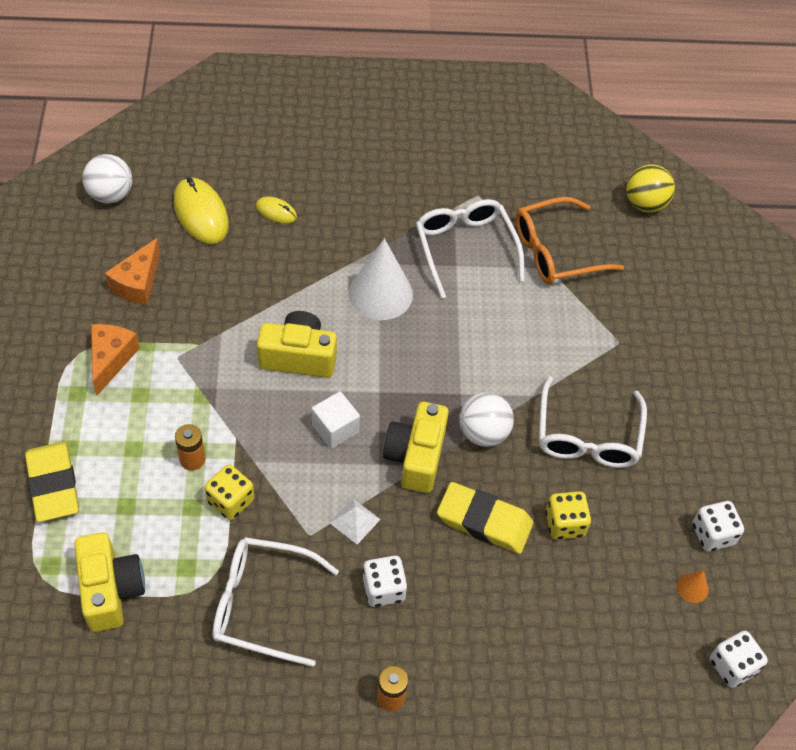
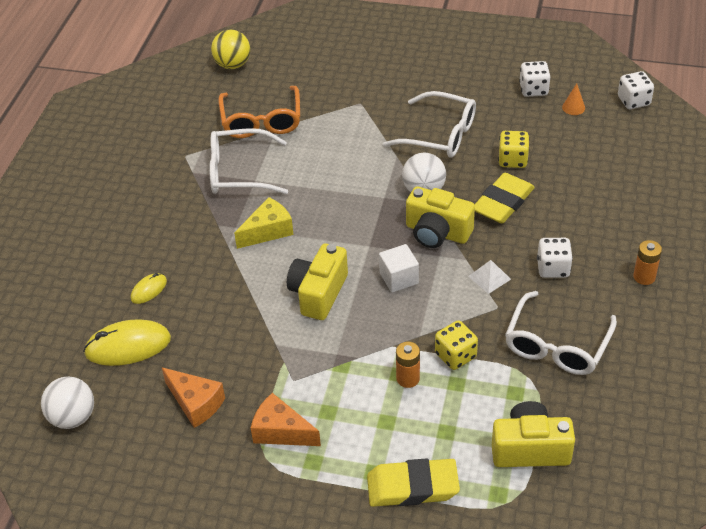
camera: 70 degrees left, 10 degrees down
(380, 293) = (268, 231): white cone -> yellow cheese

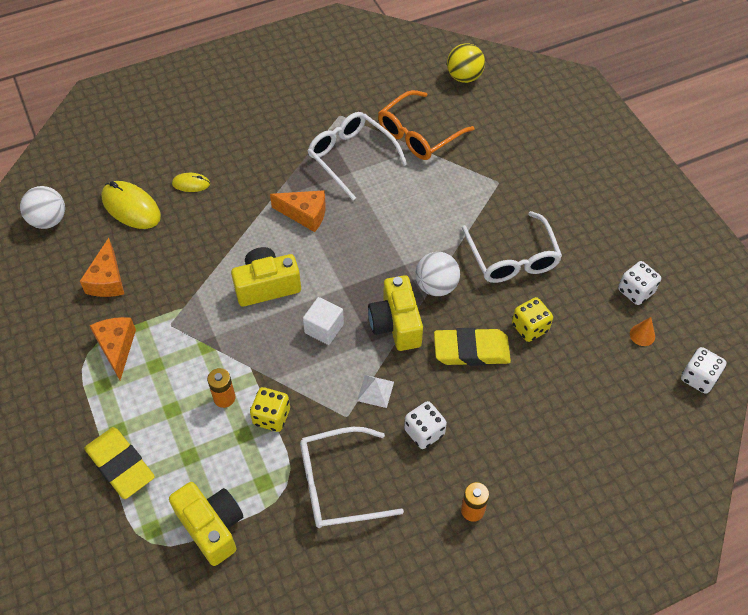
camera: 50 degrees right, 10 degrees up
(268, 231) = (305, 214): yellow cheese -> orange cheese

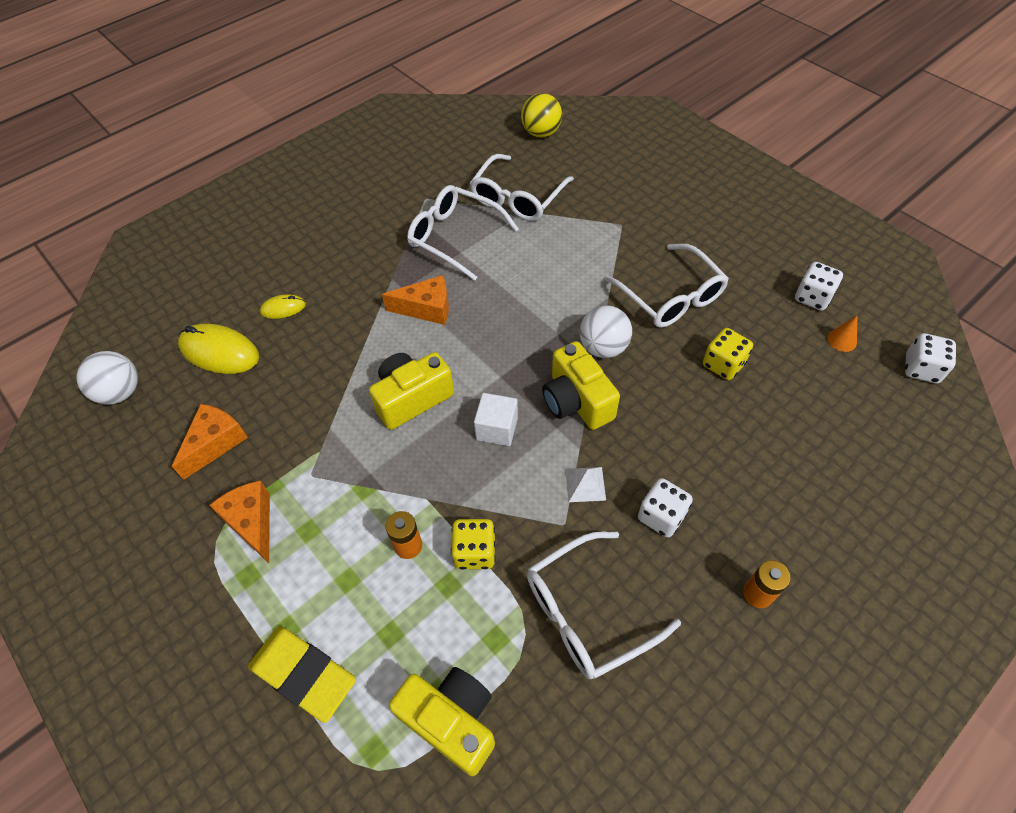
camera: 15 degrees left, 0 degrees up
(107, 280) = (215, 443): orange cheese -> orange cheese turned 135 degrees counterclockwise
(419, 134) = (518, 197): orange glasses -> white glasses
(471, 350) = (672, 407): yellow eraser -> none

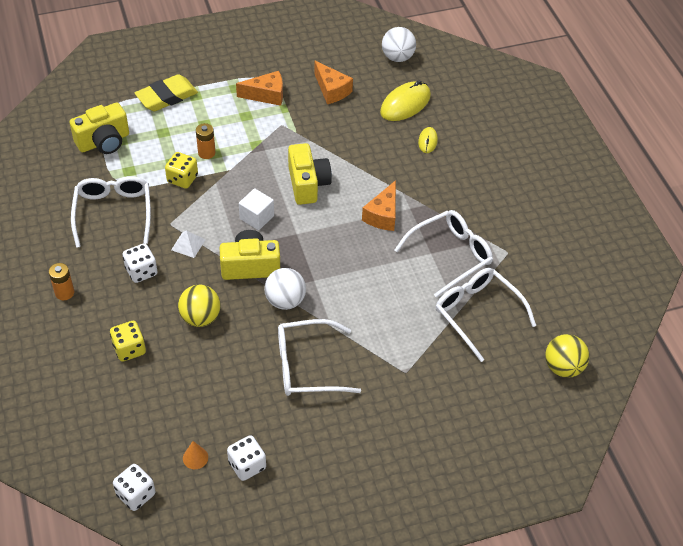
camera: 110 degrees right, 5 degrees down
(681, 416) = (200, 318): none -> yellow ball
(723, 364) = (224, 365): yellow dice -> yellow dice (129, 349)

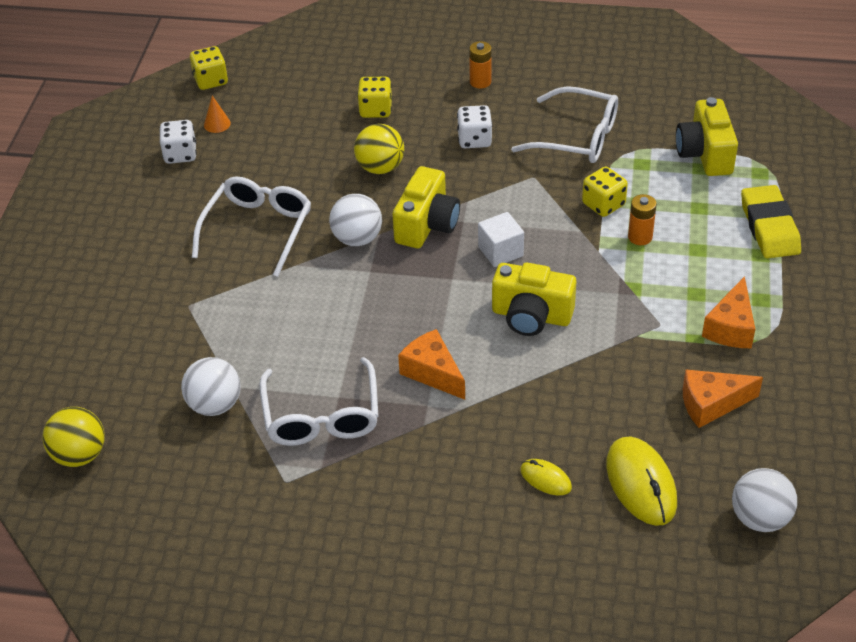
camera: 120 degrees right, 5 degrees down
(136, 494) = (211, 80): white dice -> yellow dice
(188, 244) = (492, 183): white pyramid -> none
(478, 314) = (215, 405): white glasses -> white ball

